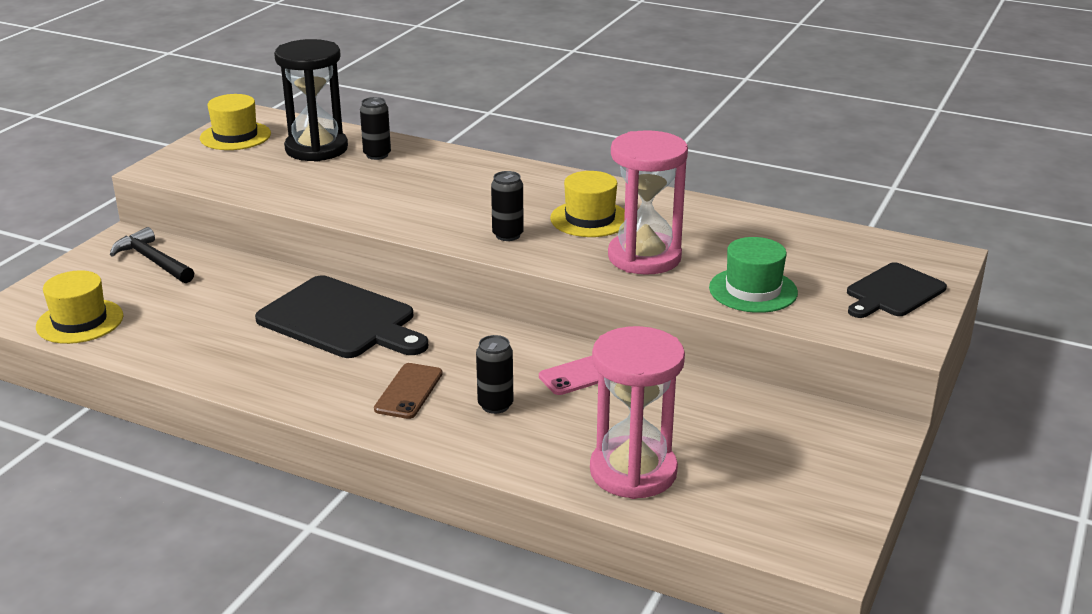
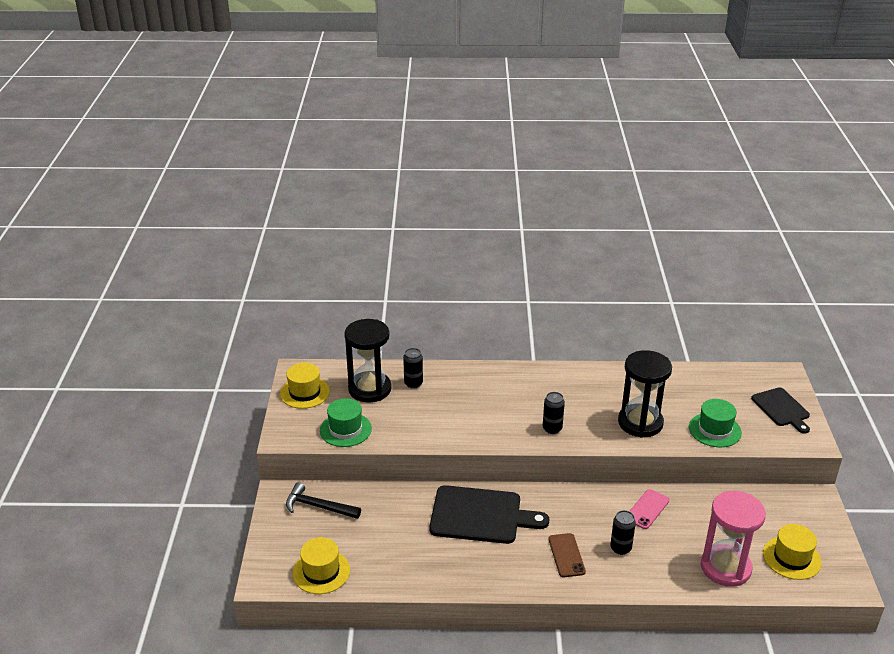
camera: 25 degrees left, 5 degrees up
(240, 178) = (345, 429): none -> green hat
(590, 219) = (586, 401): yellow hat -> yellow hat (791, 558)
(644, 257) = (640, 423): pink hourglass -> black hourglass
(893, 292) = (782, 409): black cutting board -> black cutting board turned 45 degrees counterclockwise

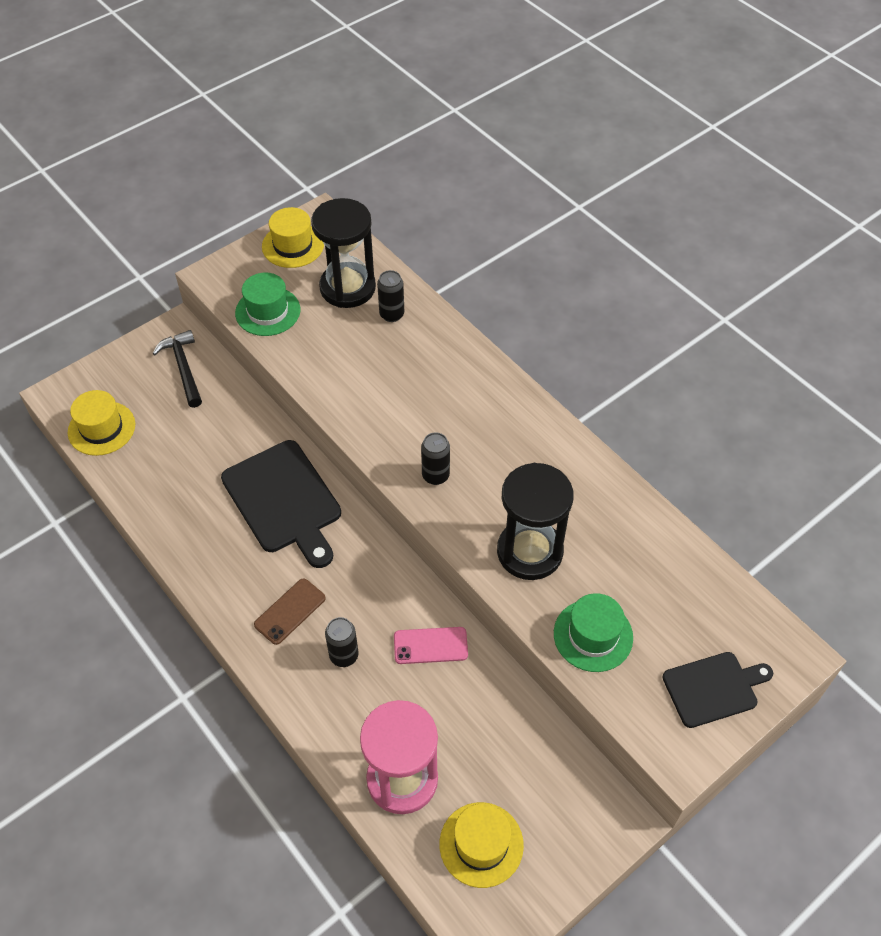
camera: 50 degrees right, 20 degrees up
(782, 409) = (713, 688): black cutting board -> black cutting board turned 135 degrees counterclockwise

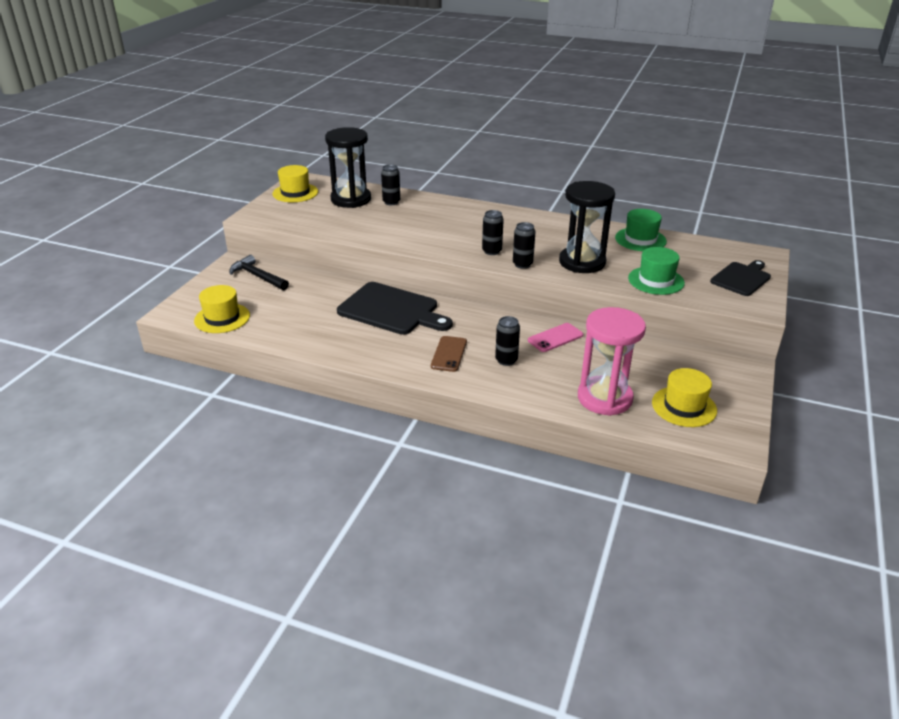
camera: 30 degrees left, 20 degrees down
(267, 311) = (307, 220): green hat -> green hat (640, 239)
(452, 520) = (522, 264): none -> black can

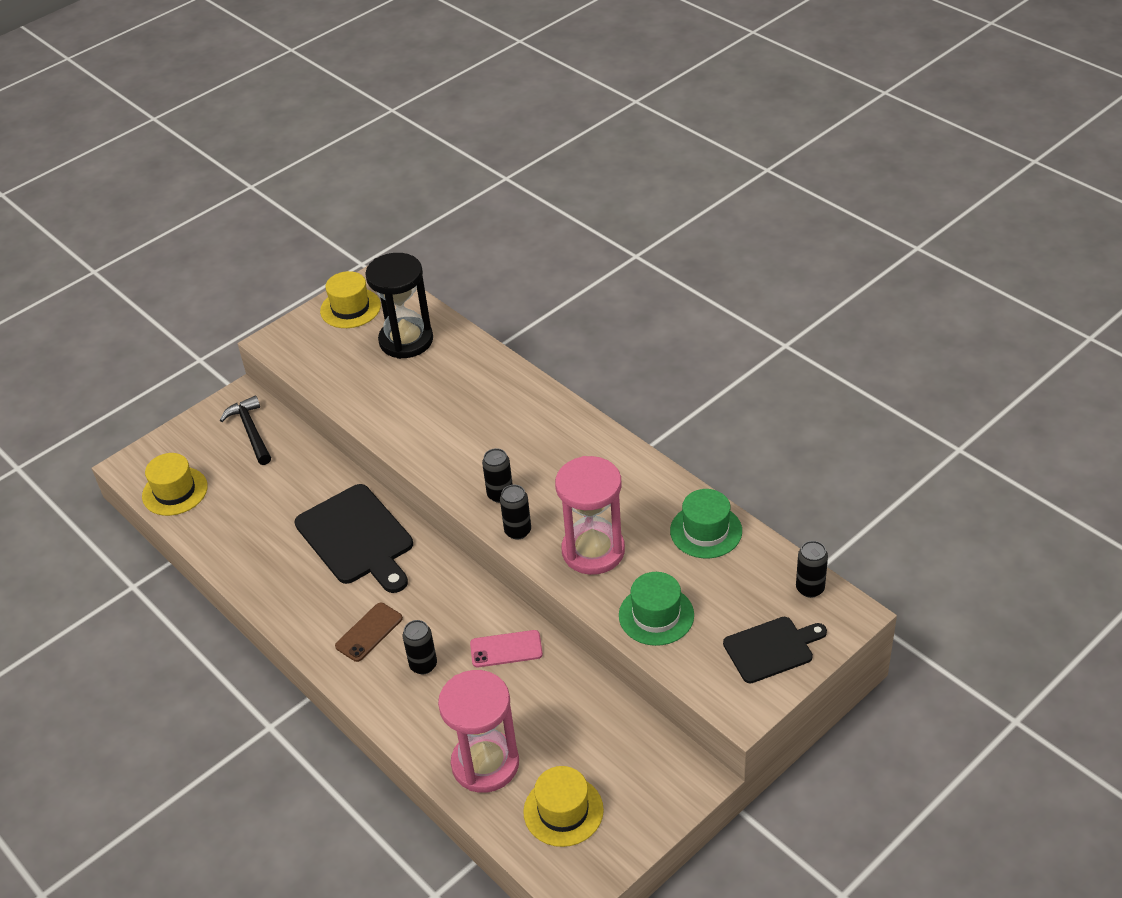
camera: 30 degrees right, 10 degrees up
(391, 202) = (450, 360): black can -> black can (810, 588)
(582, 262) = (593, 551): black hourglass -> pink hourglass

